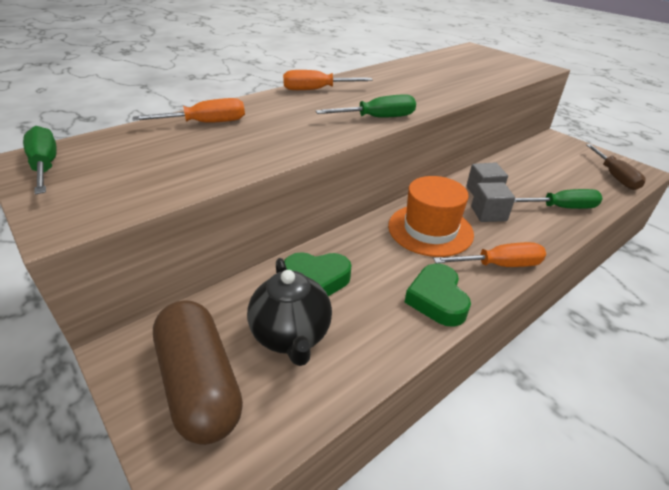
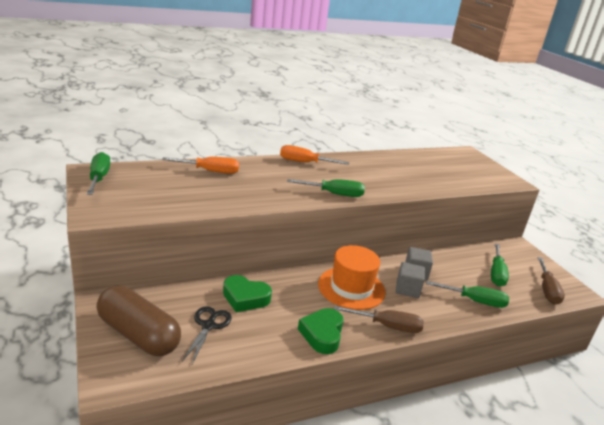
camera: 15 degrees right, 10 degrees down
(200, 383) = (138, 334): brown capsule -> brown capsule turned 45 degrees counterclockwise
(291, 335) = (208, 326): black teapot -> black scissors
(500, 265) = (387, 326): orange screwdriver -> brown screwdriver
(558, 172) = (496, 274): none -> green screwdriver

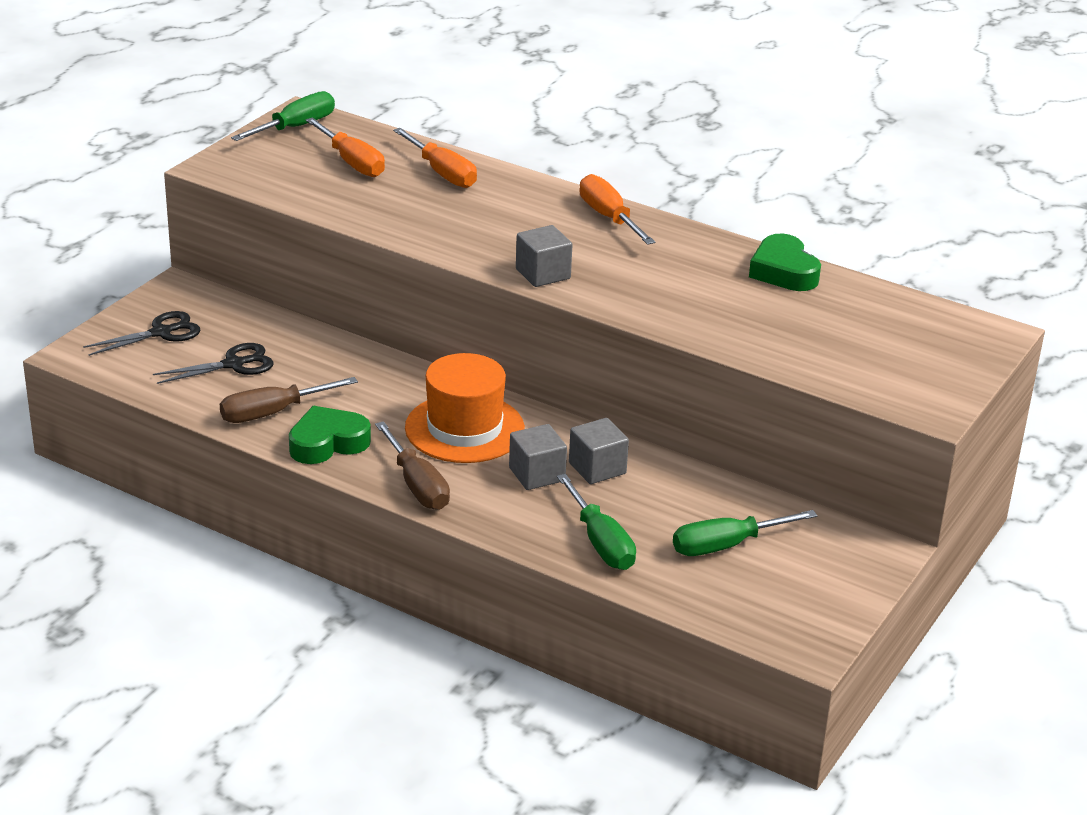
camera: 55 degrees right, 5 degrees up
(138, 334) = (161, 332): brown capsule -> black scissors
(162, 183) = (352, 162): none -> orange screwdriver
(245, 298) = (320, 363): green heart -> green heart (783, 271)
(334, 194) = (543, 274): green screwdriver -> grey cube
(547, 290) = (759, 609): brown screwdriver -> brown screwdriver (273, 413)

